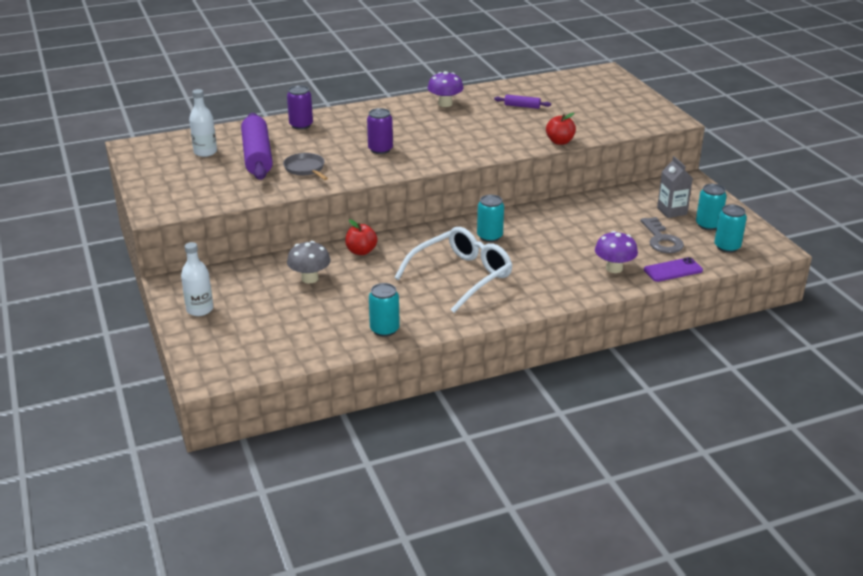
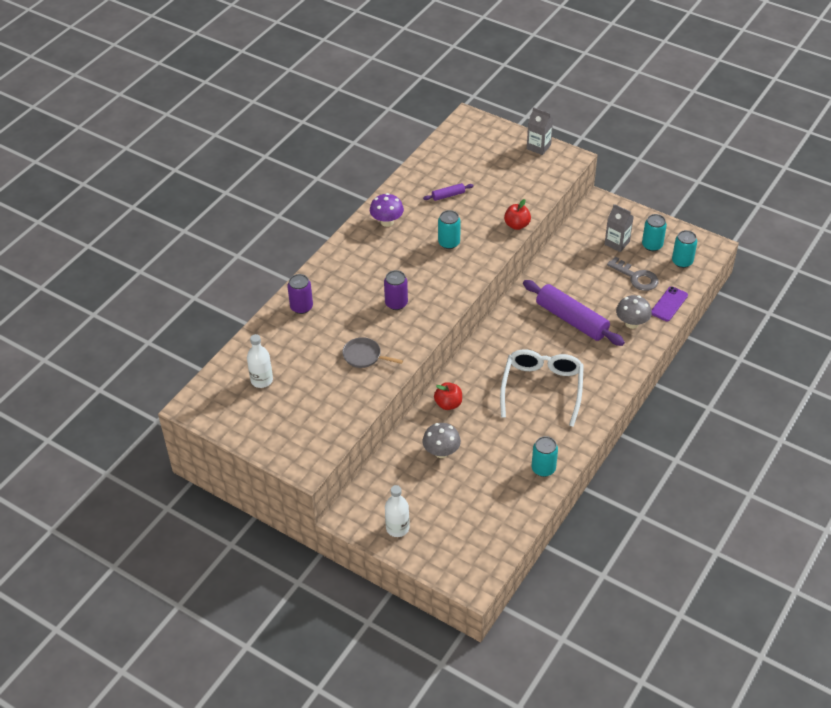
camera: 35 degrees left, 15 degrees up
(257, 156) = (310, 362): purple rolling pin -> purple rolling pin (571, 320)
(489, 236) = (522, 337): turquoise can -> turquoise can (449, 243)
(614, 268) = (632, 323): purple mushroom -> grey mushroom
(650, 105) = (538, 147): none -> grey carton

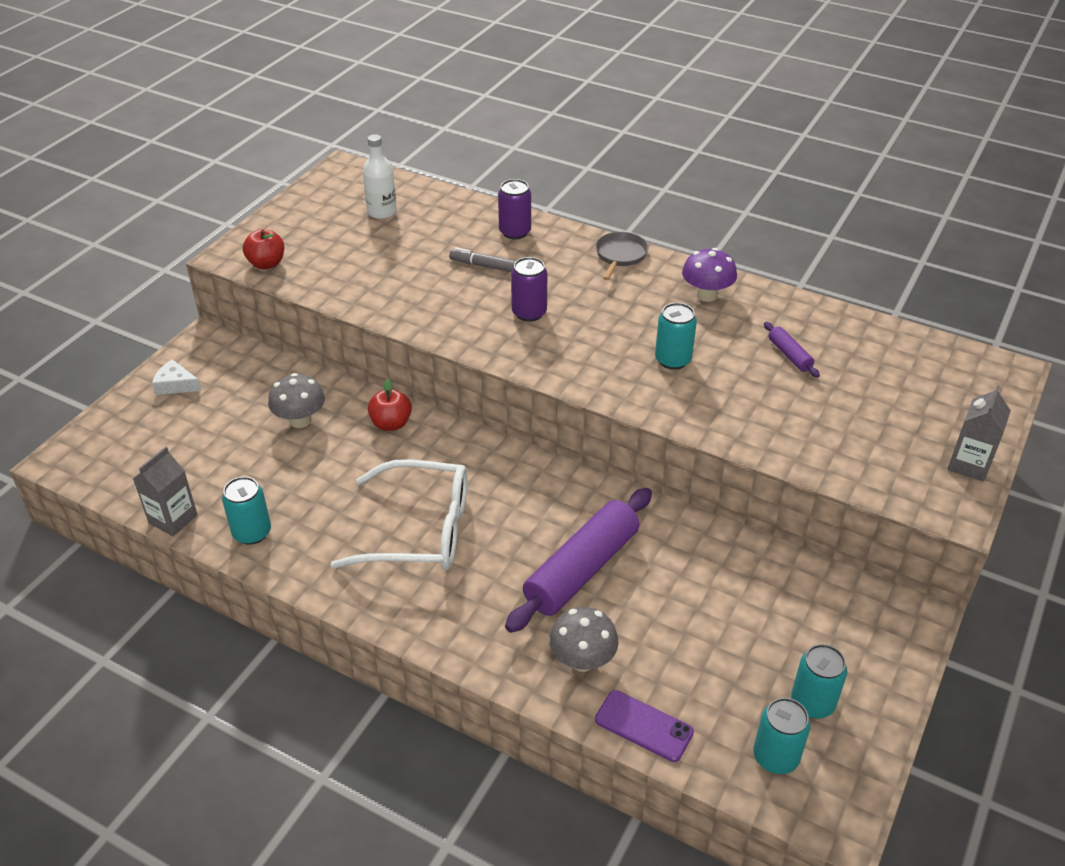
camera: 85 degrees right, 5 degrees down
(341, 323) = (485, 266): none -> grey marker
(364, 356) = (422, 289): grey pan -> grey pan (620, 255)
(397, 528) = (175, 385): white bottle -> white cheese
(517, 225) = (737, 438): red apple -> red apple (266, 264)
(617, 243) = (803, 642): grey carton -> grey carton (173, 519)
(636, 277) = (711, 672): grey key -> none

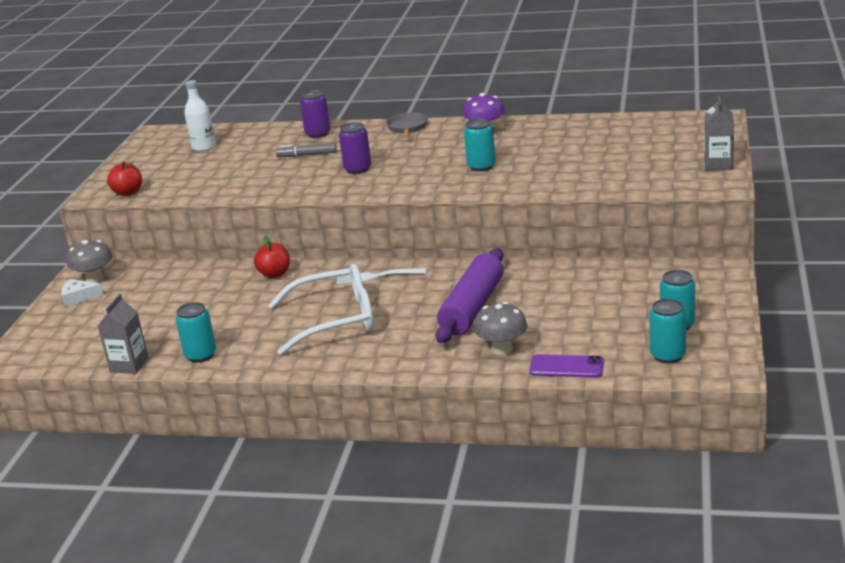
camera: 15 degrees left, 15 degrees down
(300, 420) = (199, 290): grey mushroom -> grey mushroom (94, 279)
(499, 471) = (377, 276): none -> white fork
(789, 355) = (564, 145): purple rolling pin -> none

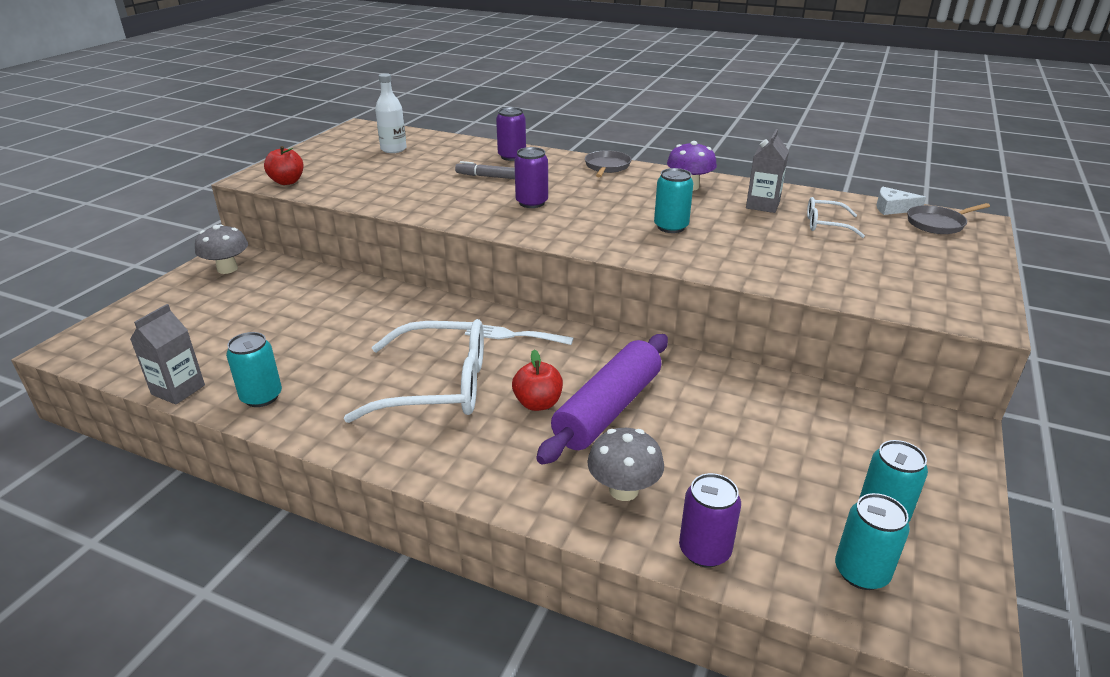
camera: 10 degrees right, 5 degrees up
(79, 297) = (196, 287): white cheese -> white cheese (892, 208)
(275, 274) = (406, 305): red apple -> red apple (538, 403)
(566, 367) = (704, 551): purple phone -> purple can
(604, 141) = (826, 225): none -> white glasses
(690, 125) = (938, 224): none -> grey pan
(718, 164) = (975, 284): grey carton -> grey carton (762, 205)

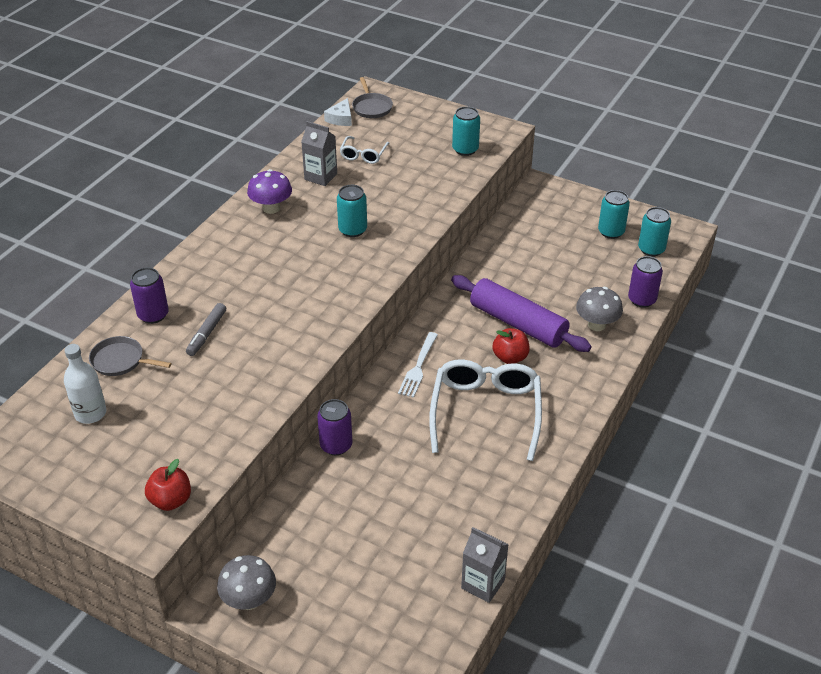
camera: 85 degrees left, 10 degrees up
(261, 397) = (495, 521): turquoise can -> turquoise can (465, 149)
(532, 203) = (283, 305): purple can -> purple can (336, 445)
(607, 167) = (206, 251): grey pan -> grey pan (120, 361)

